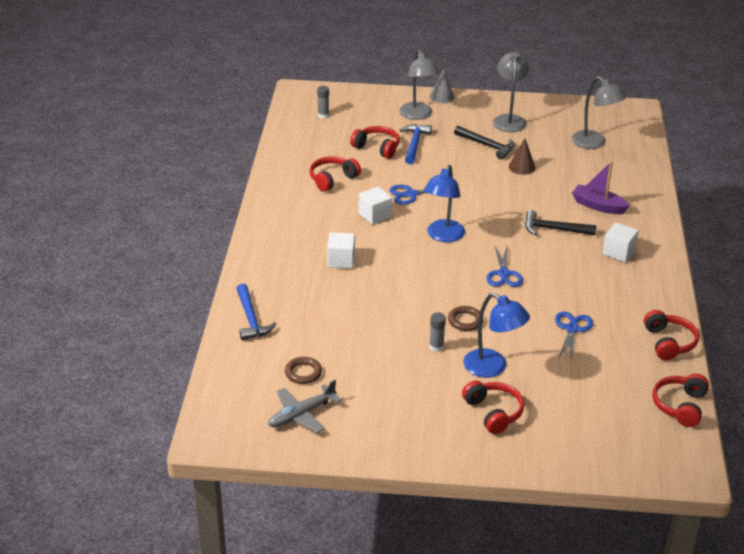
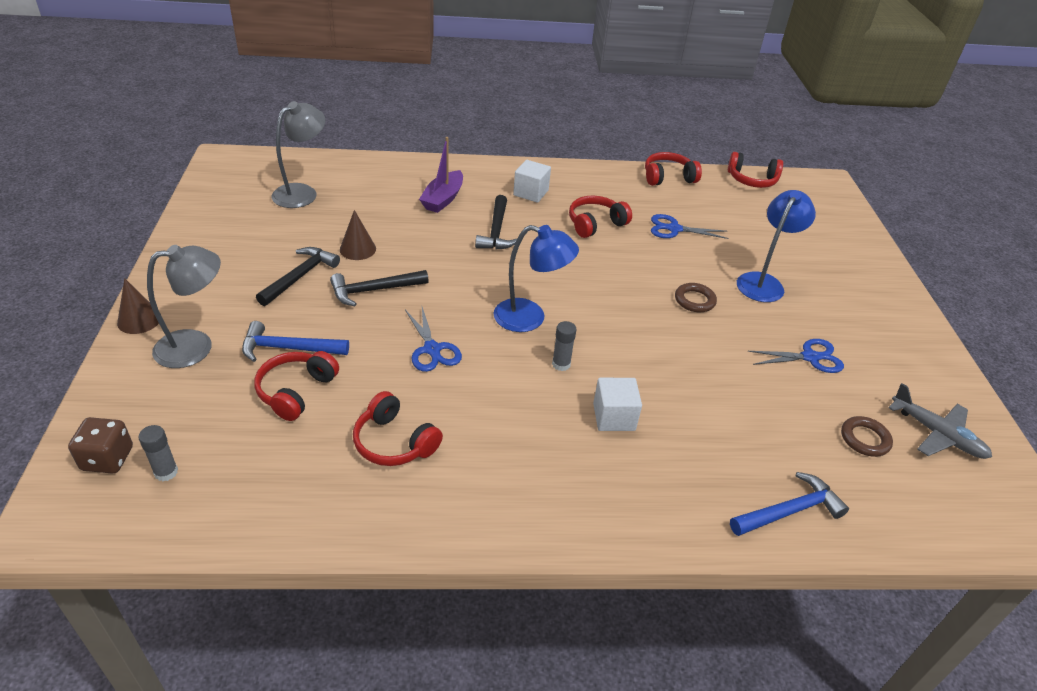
camera: 100 degrees left, 5 degrees up
(335, 99) = (107, 458): none -> brown dice
(375, 215) = (492, 386): white cube -> none
(436, 346) = (751, 323): grey glue stick -> grey glue stick (561, 364)
(442, 96) = (139, 320): grey cone -> brown cone
(473, 173) = (374, 290): none -> black hammer
(493, 412) = (830, 283): red headphones -> red headphones (595, 224)
(503, 274) = (595, 270): blue scissors -> blue scissors (810, 357)
(509, 119) = (229, 255): grey lamp -> none

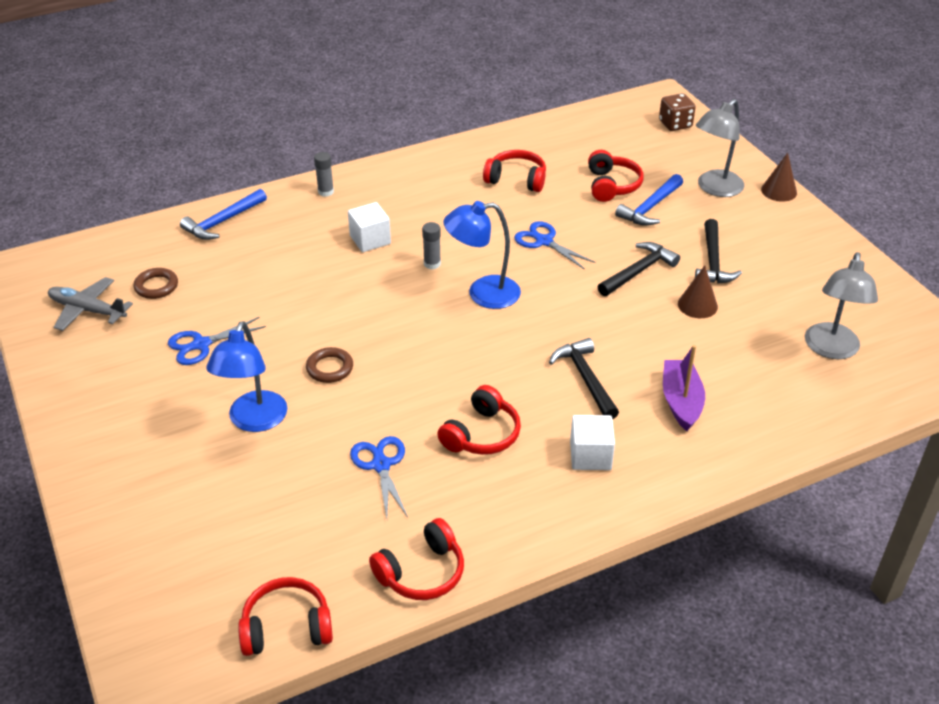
camera: 160 degrees right, 0 degrees up
(166, 472) = (634, 128): grey glue stick -> grey glue stick (326, 192)
(288, 348) = (650, 207): blue hammer -> blue hammer turned 150 degrees clockwise
(674, 229) = (381, 465): blue scissors -> blue scissors turned 90 degrees counterclockwise

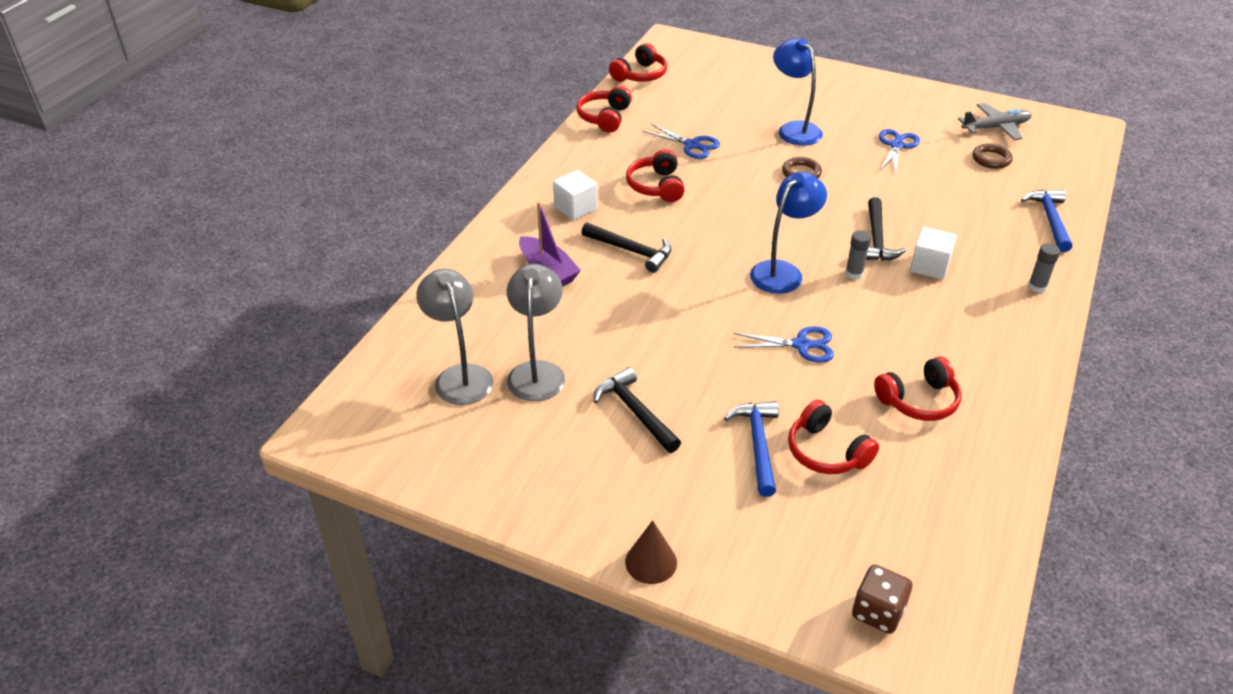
camera: 140 degrees right, 0 degrees up
(638, 271) = (689, 361): black hammer -> black hammer (876, 239)
(697, 305) = (607, 356): brown cone -> none
(714, 188) = (722, 517): grey lamp -> grey lamp (537, 372)

